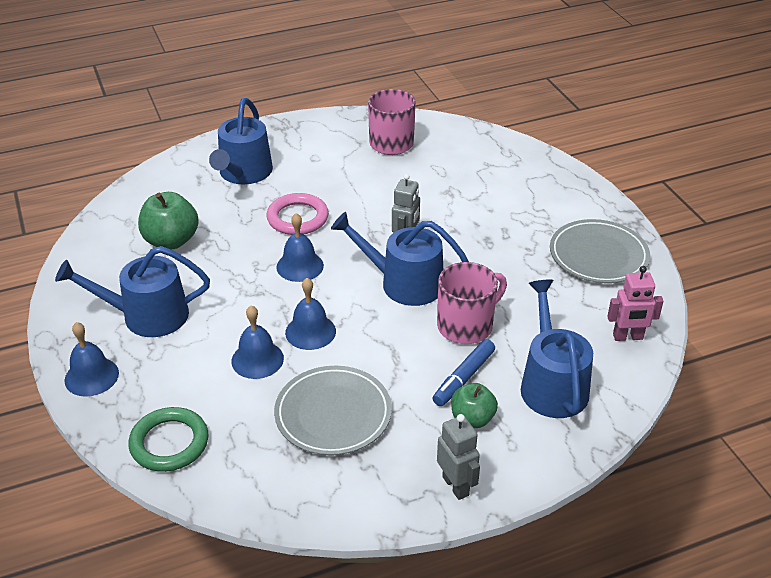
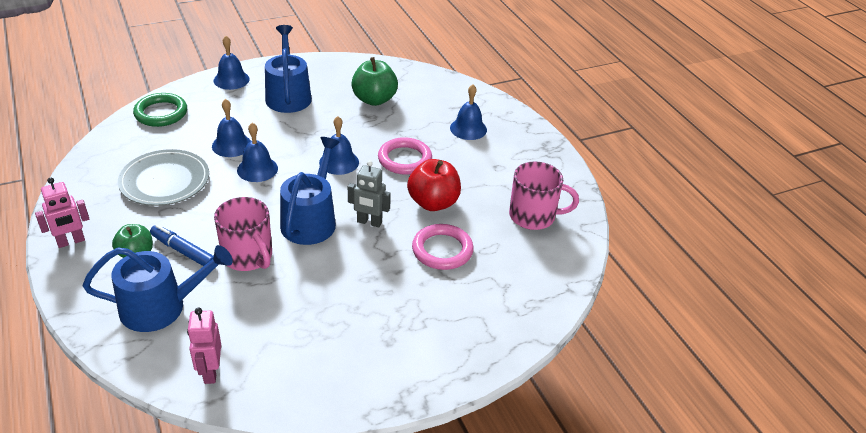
camera: 85 degrees right, 0 degrees up
(243, 173) = (468, 129): blue watering can -> blue bell
(373, 200) = (433, 203): none -> red apple
(444, 197) = (442, 250): none -> pink ring
(456, 486) = (71, 242): grey robot -> pink robot
(598, 255) = (342, 364): grey plate -> none

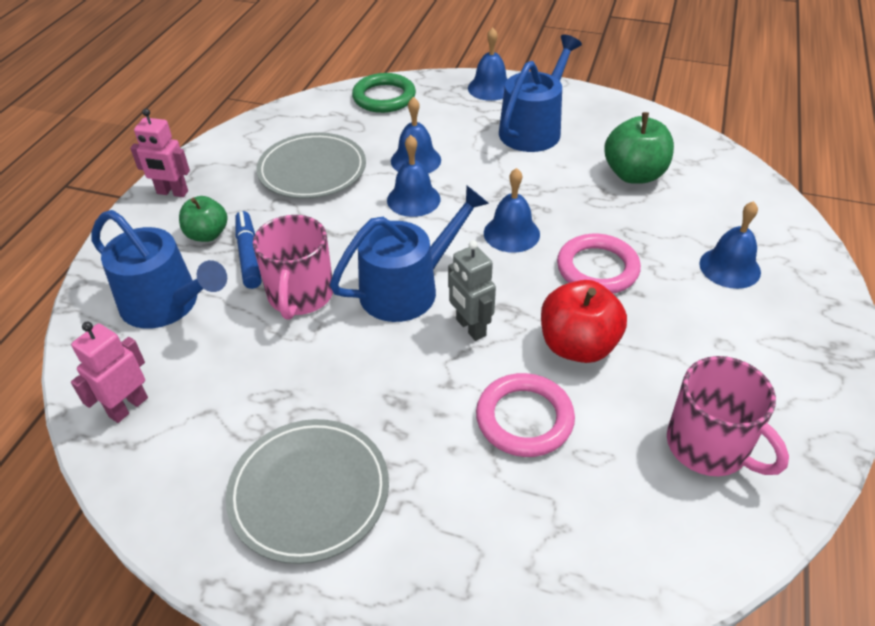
camera: 45 degrees right, 5 degrees up
(372, 345) = (309, 492): none -> grey plate

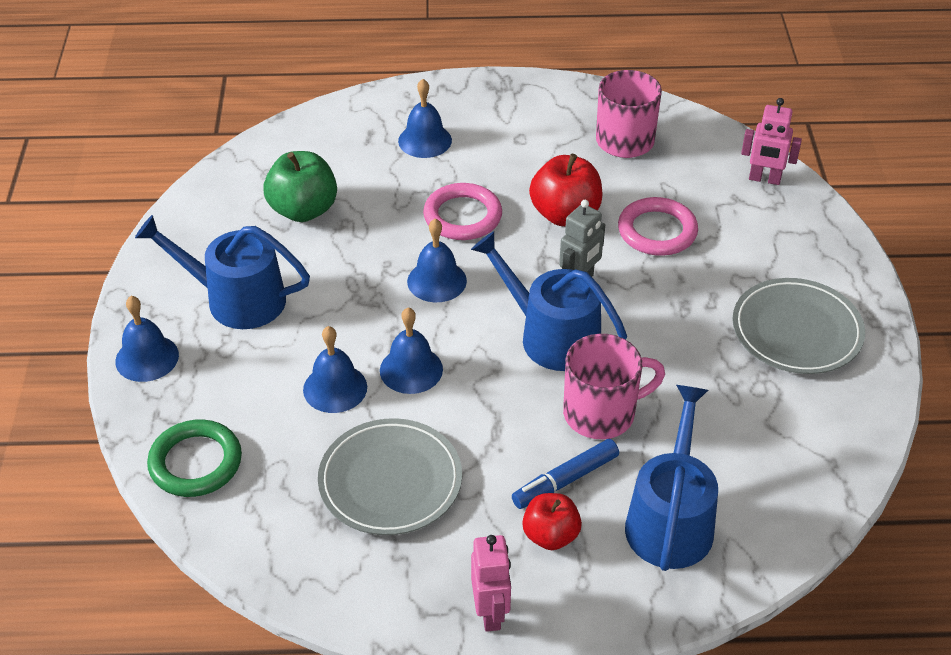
camera: 110 degrees left, 0 degrees up
(128, 407) = (801, 485): pink robot -> pink robot (764, 179)
(207, 234) = (550, 535): green apple -> red apple

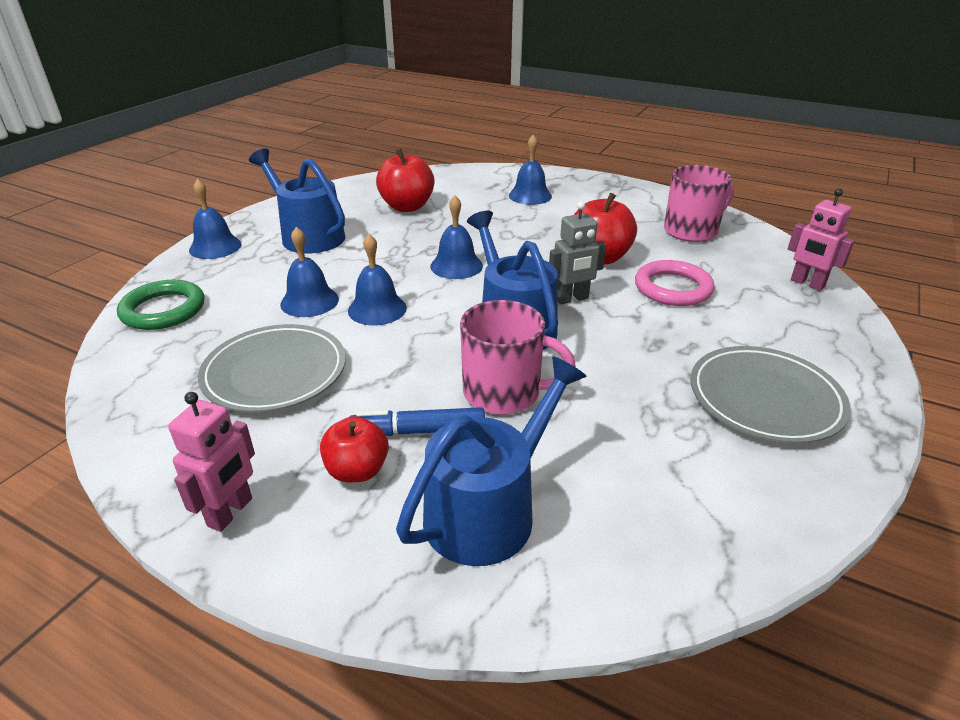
camera: 30 degrees right, 10 degrees down
(303, 210) = (407, 207): green apple -> red apple
(462, 216) = (515, 238): pink ring -> none

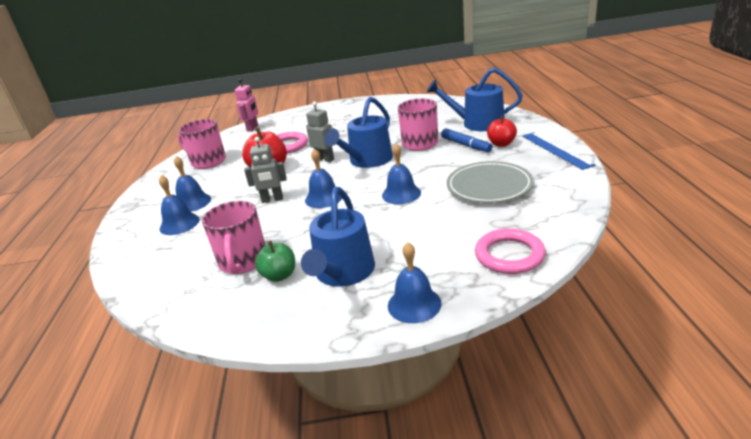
camera: 120 degrees left, 5 degrees down
(163, 310) = (509, 255): green ring -> pink ring
(231, 512) = (556, 150): pink robot -> blue ruler
(309, 301) = (423, 215): blue bell -> blue bell (192, 202)
(357, 214) = (279, 275): none -> green apple
(407, 207) = (243, 261): red apple -> pink mug
(504, 241) = (272, 200): none -> grey robot
(765, 398) = (357, 113): grey plate -> none

